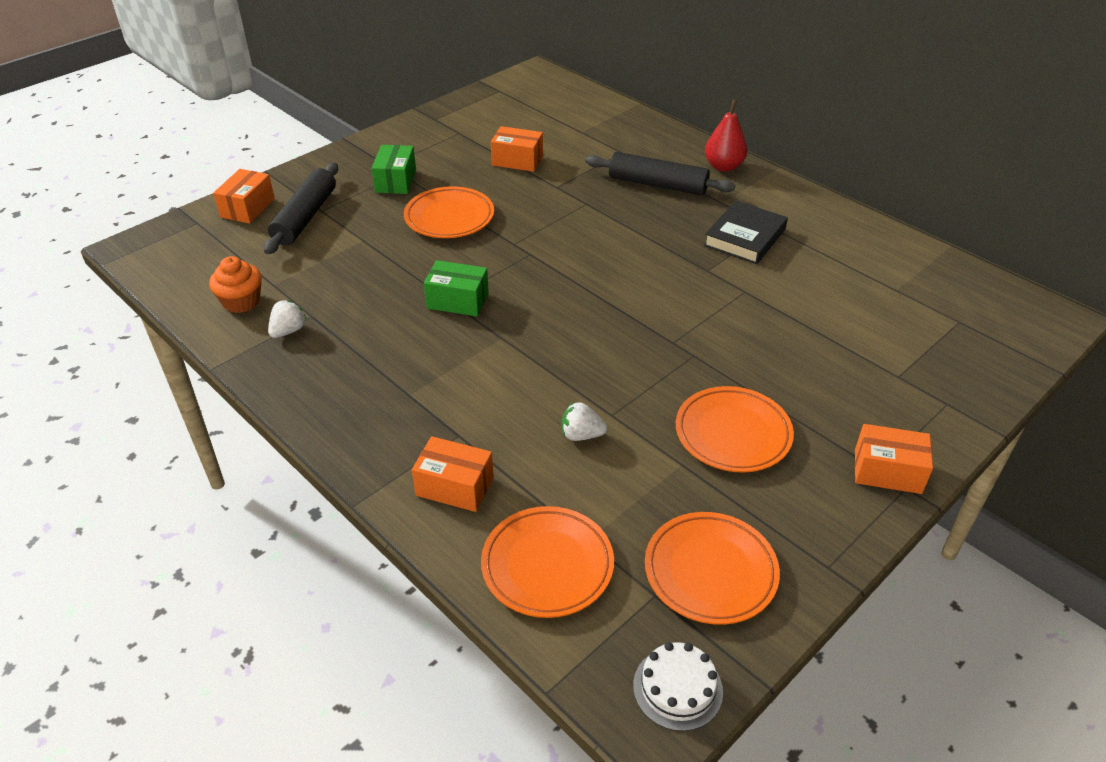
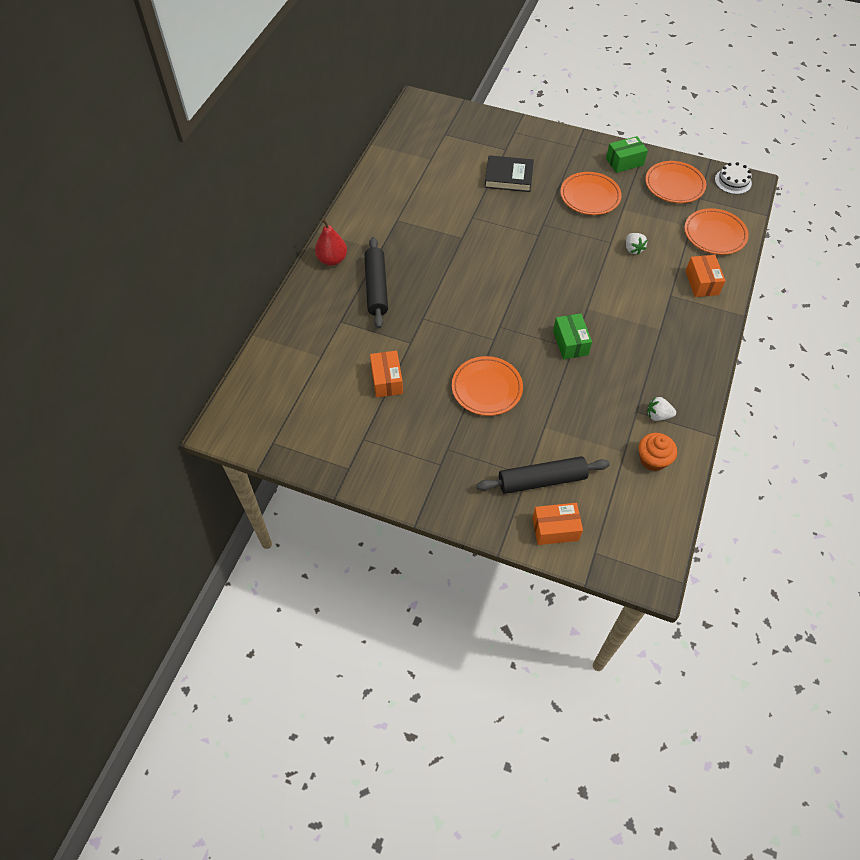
camera: 115 degrees left, 15 degrees up
(396, 181) = (460, 446): green box -> green box (624, 162)
(744, 237) = (416, 229): black book -> black book (508, 177)
(887, 471) = (574, 144): orange box -> none

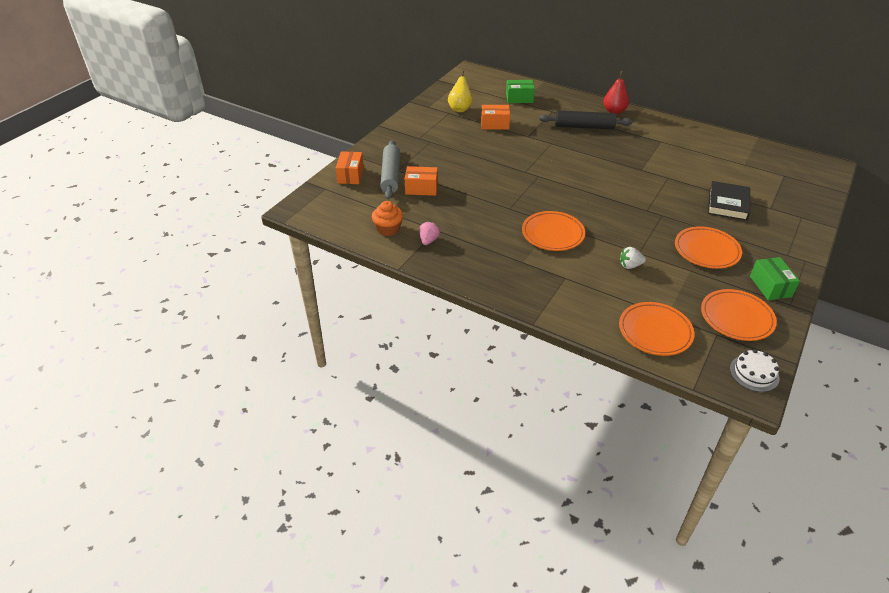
camera: 100 degrees right, 15 degrees down
(349, 426) = (460, 109): none -> yellow pear
(486, 388) = (477, 163): orange plate -> orange plate (552, 234)
(542, 480) = (390, 175): black rolling pin -> grey rolling pin
(570, 343) = (515, 208): green box -> green box (519, 98)
(658, 415) = (429, 240): white strawberry -> pink strawberry
(701, 283) = (581, 303): orange box -> orange box (421, 188)

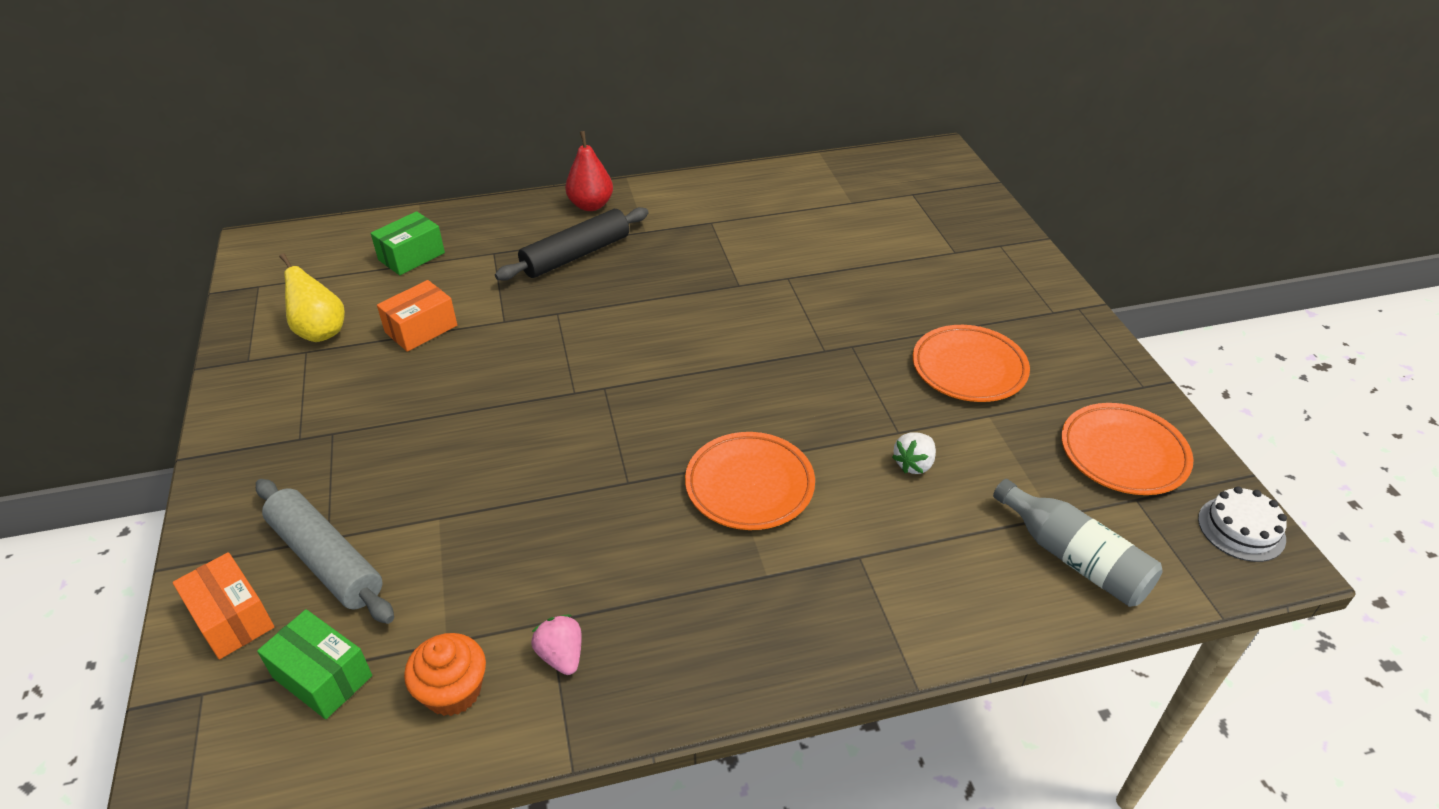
camera: 45 degrees left, 0 degrees up
(421, 188) = (423, 548): orange box -> none
(655, 332) = (1074, 558): orange plate -> grey bottle
(727, 204) = (905, 276): black book -> none
(770, 286) = (1094, 374): green box -> green box (322, 676)

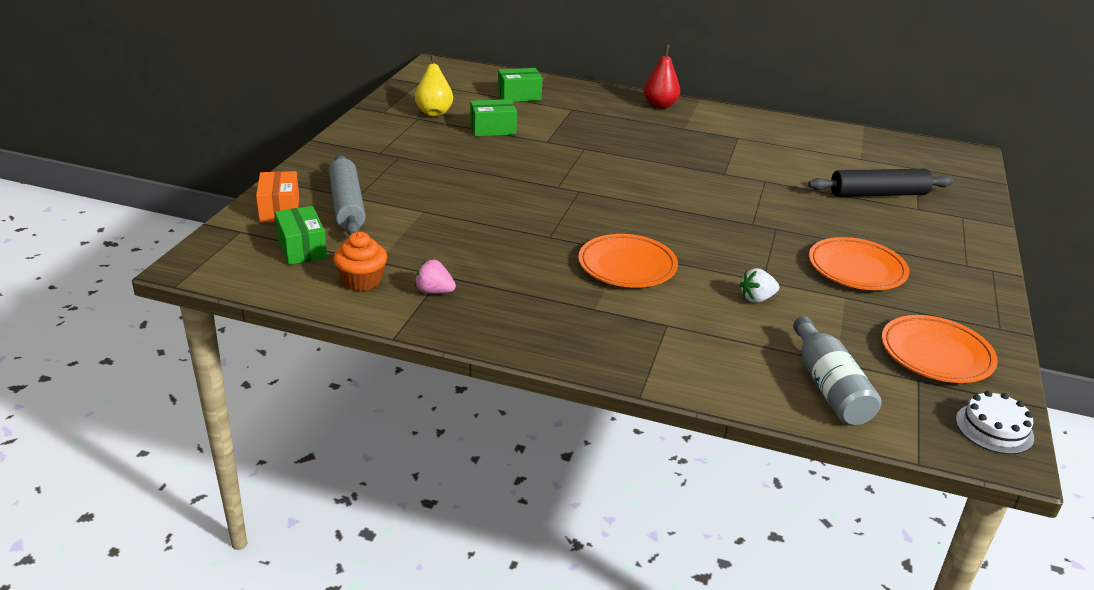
camera: 30 degrees right, 10 degrees down
(421, 329) = (493, 129): orange box -> green box
(561, 655) = (434, 291): pink strawberry -> pink strawberry turned 75 degrees counterclockwise
(576, 255) = (625, 126): black rolling pin -> black rolling pin (878, 194)

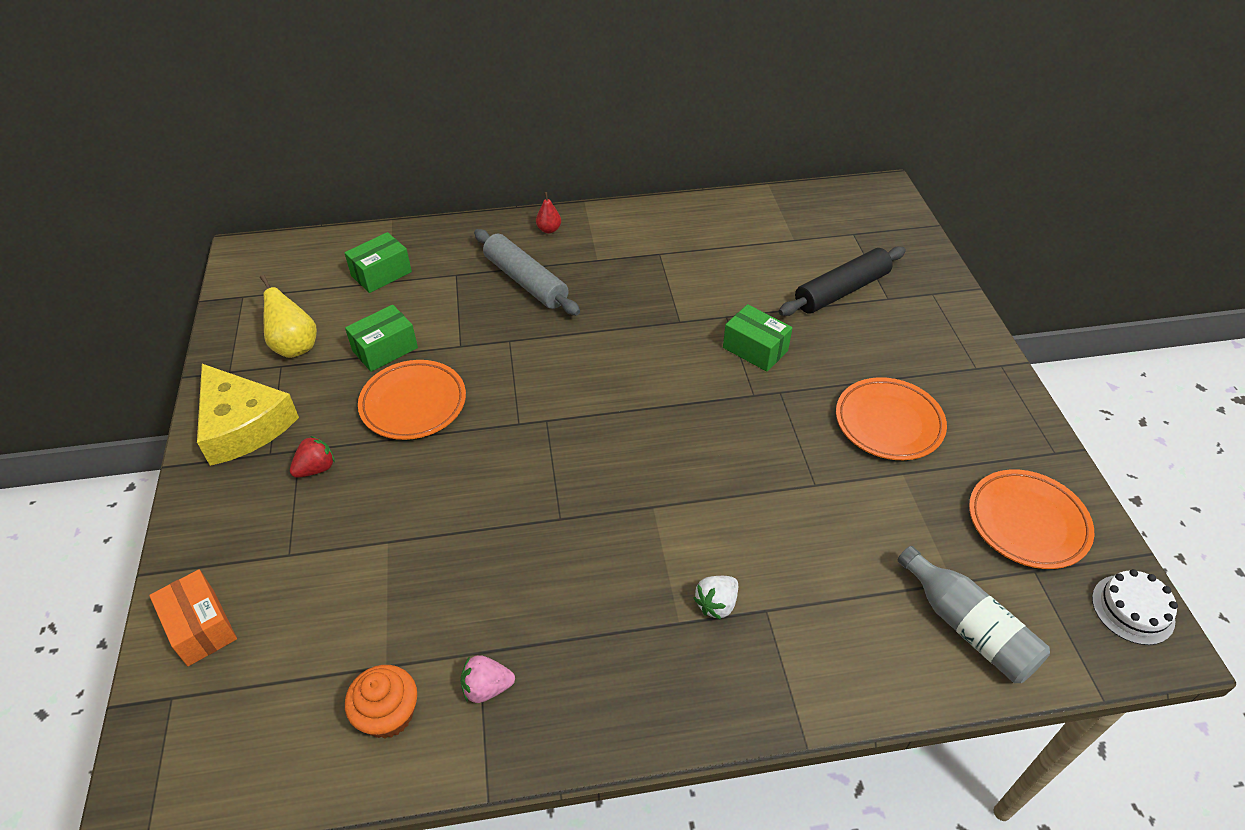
camera: 25 degrees left, 15 degrees up
(302, 248) = (275, 690): green box -> green box (755, 349)
(347, 205) = (286, 576): grey rolling pin -> grey rolling pin (525, 281)
(373, 136) = (243, 425): none -> yellow cheese
(403, 167) = (316, 468): none -> red strawberry
(627, 266) = (671, 530): orange plate -> orange plate (413, 404)
(660, 105) = (549, 229): red pear -> red pear, size x0.58
(756, 299) = (826, 519): white strawberry -> white strawberry (716, 604)

